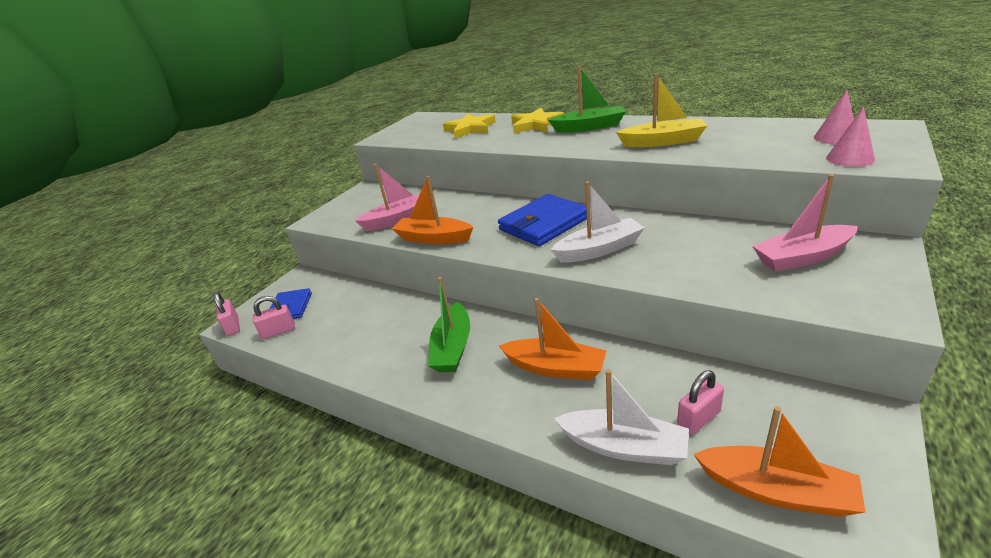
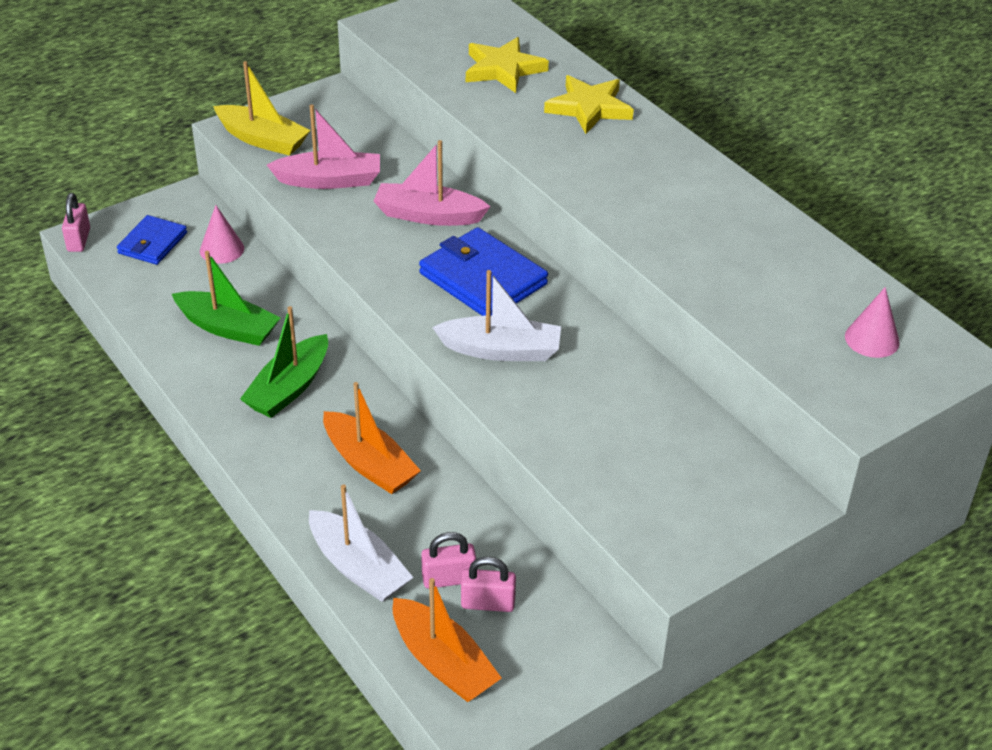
camera: 20 degrees right, 10 degrees up
(278, 331) = (124, 273): pink padlock -> pink padlock (488, 603)
(433, 238) = (344, 236): orange boat -> none
(544, 224) = (483, 279): blue wallet -> blue wallet turned 60 degrees clockwise
(589, 127) = (643, 154): green boat -> green boat (228, 328)
(663, 142) = (686, 235): yellow boat -> yellow boat (263, 139)
(802, 257) = (687, 471): pink boat -> pink boat (428, 215)
(850, 158) = (827, 379): pink cone -> pink cone (222, 249)

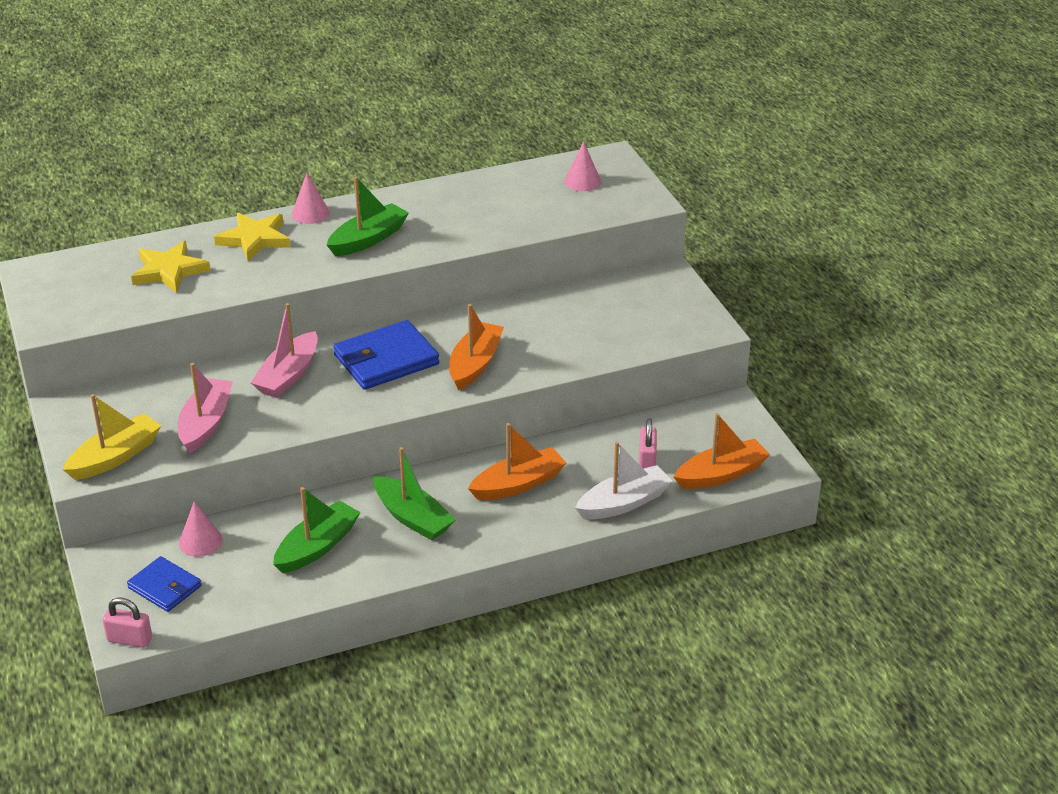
camera: 75 degrees left, 5 degrees down
(488, 603) = (674, 446): pink padlock -> none
(501, 350) = (475, 364): white boat -> orange boat
(630, 184) = (368, 239): none -> green boat
(662, 134) = (310, 213): none -> pink cone

